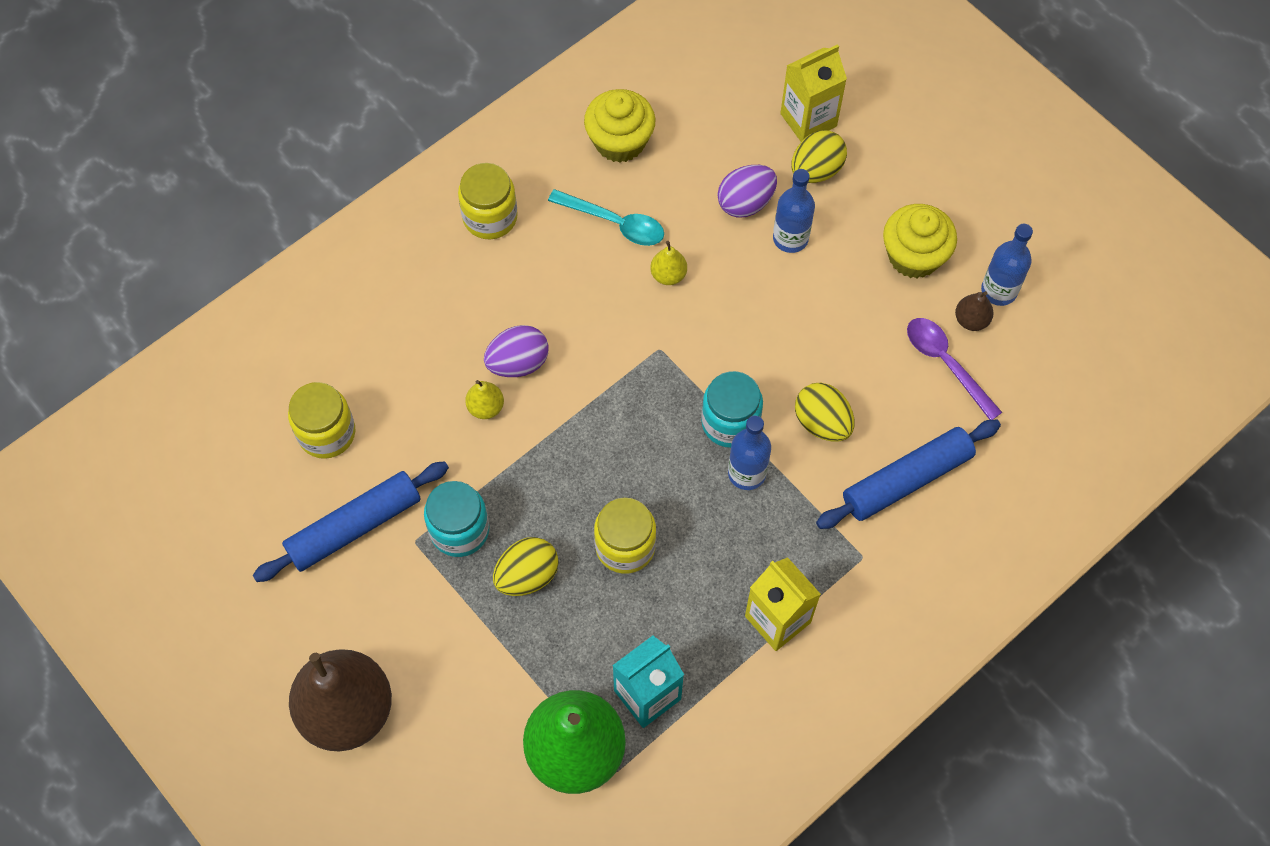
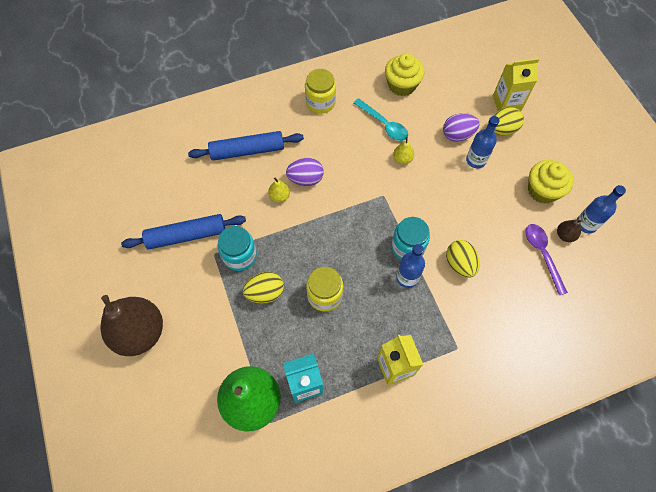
camera: 20 degrees right, 0 degrees up
(327, 433) = (193, 183): yellow jar -> none
(906, 479) = (498, 312): blue rolling pin -> blue rolling pin (247, 150)

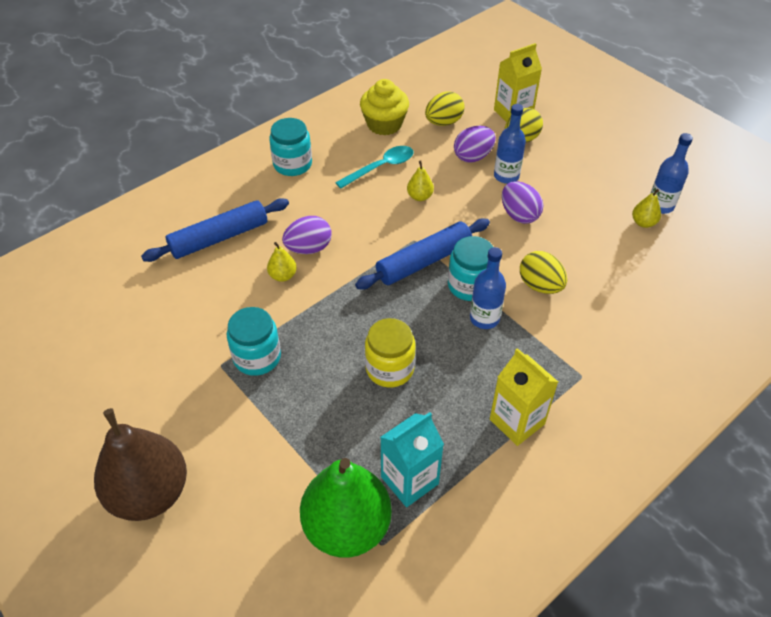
camera: 20 degrees left, 15 degrees down
(186, 236) = (173, 355): blue rolling pin -> blue rolling pin (424, 261)
(265, 293) = (310, 389): yellow egg -> yellow egg (443, 122)
(320, 102) = (292, 164): yellow jar -> turquoise jar
(383, 124) = (381, 167): turquoise spoon -> turquoise spoon turned 60 degrees counterclockwise
(470, 198) = (519, 215): none -> purple egg
(542, 190) = (596, 186): yellow cupcake -> none
(542, 254) = (629, 249): purple spoon -> none
(564, 235) = (643, 223): brown pear -> yellow pear

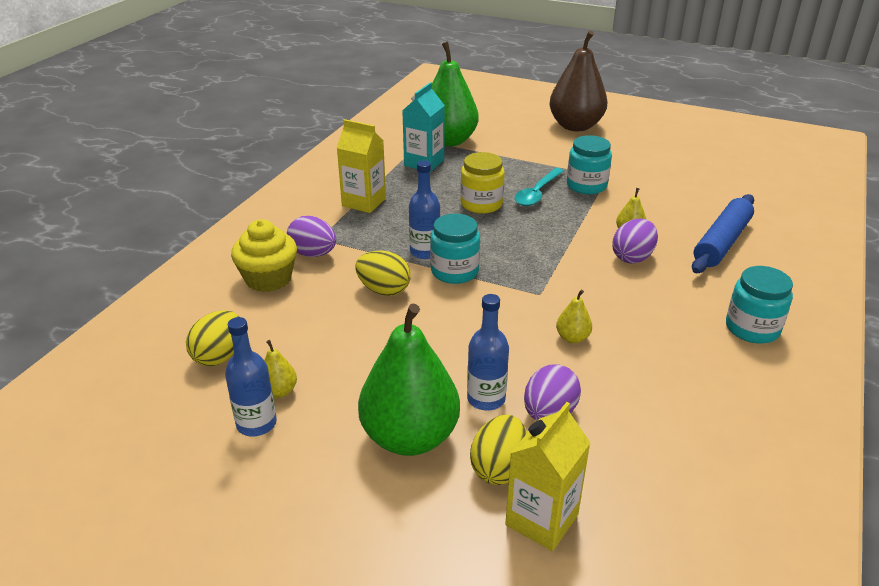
camera: 155 degrees right, 15 degrees down
(381, 167) = (650, 358): turquoise spoon -> turquoise spoon (537, 193)
(384, 124) = (712, 423): yellow cupcake -> yellow cupcake (268, 279)
(424, 261) = (513, 278): blue rolling pin -> none
(443, 122) = (635, 458): yellow egg -> yellow egg (219, 356)
(519, 215) = (441, 353): purple egg -> purple egg (313, 254)
(564, 169) = (410, 437): none -> green pear

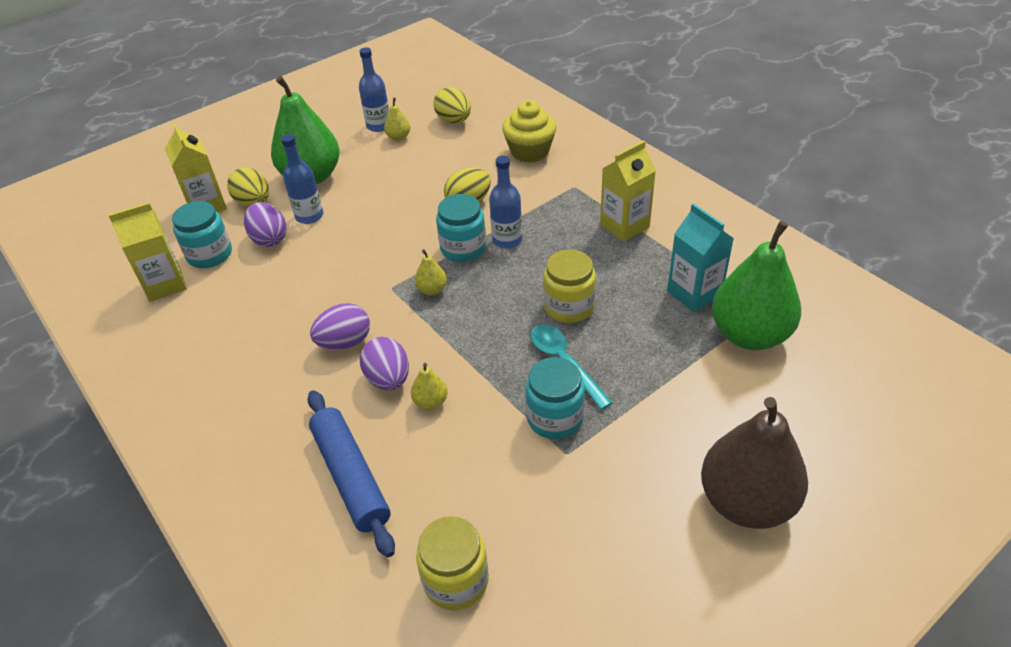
camera: 120 degrees right, 10 degrees up
(313, 254) = (550, 178): purple egg -> purple egg (345, 342)
(572, 338) = (323, 282): yellow pear -> yellow pear (432, 290)
(694, 465) = (165, 284): none -> yellow carton
(726, 187) = (456, 580): none -> yellow jar
(752, 328) = (225, 404): turquoise jar -> turquoise jar (209, 254)

